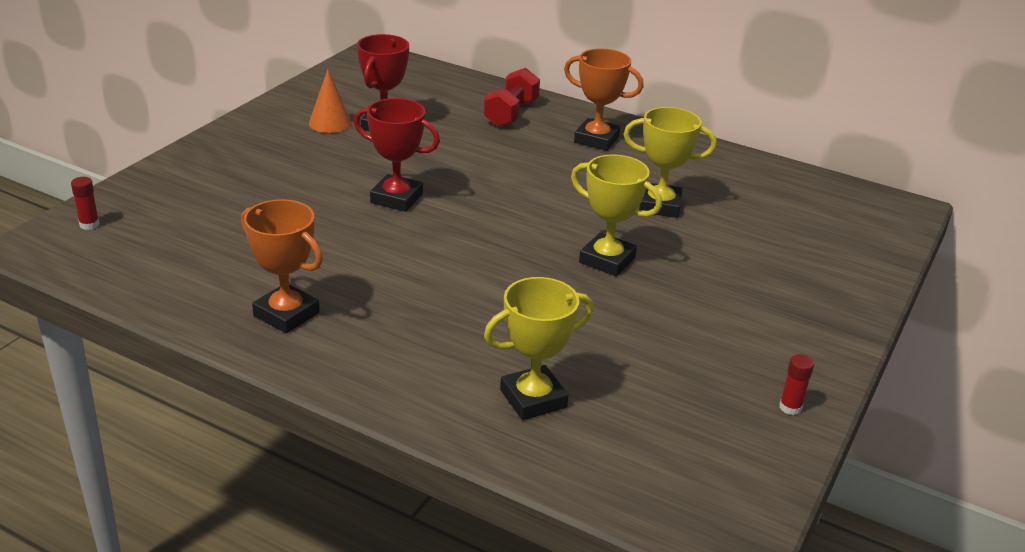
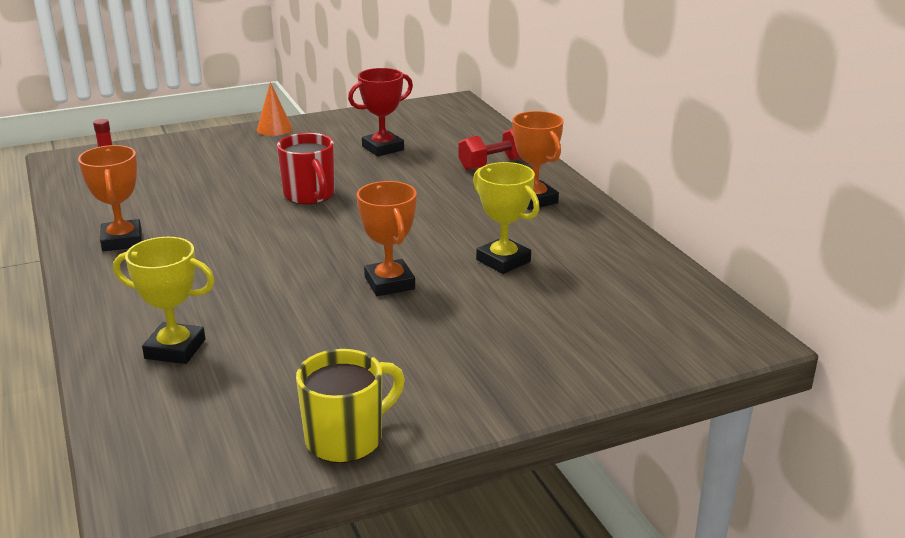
camera: 40 degrees right, 5 degrees down
(330, 123) = (348, 137): orange cone -> orange cone (274, 129)
(396, 198) = (310, 195): red trophy -> red mug
(607, 260) = (389, 283): yellow trophy -> orange trophy
(790, 407) = (347, 439): red glue stick -> yellow mug

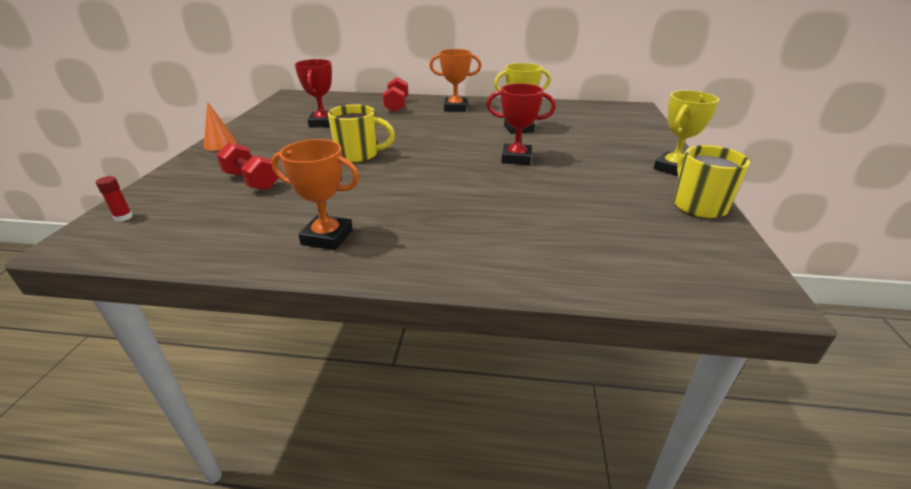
camera: 60 degrees left, 5 degrees up
(175, 349) = (548, 243): yellow trophy -> yellow trophy (673, 168)
(205, 173) = (251, 181): none -> red dumbbell
(310, 195) = (359, 155): red mug -> yellow mug
(389, 283) = (516, 158): orange trophy -> red trophy

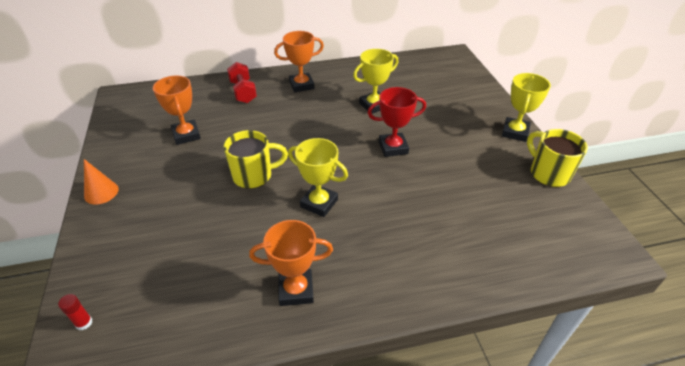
camera: 20 degrees left, 10 degrees up
(251, 181) = (175, 238): red dumbbell -> none
(323, 123) = (186, 135): red trophy -> orange trophy
(405, 183) = (319, 203): none -> yellow trophy

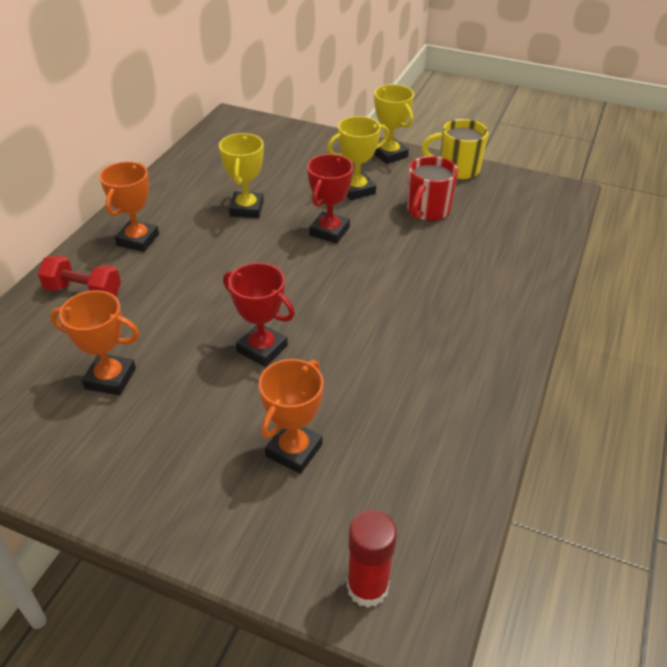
camera: 55 degrees left, 0 degrees up
(84, 323) = (367, 587): red glue stick -> red glue stick, size x1.91
(101, 192) = (135, 507): orange cone -> none
(254, 176) = (262, 349): yellow mug -> red trophy
(296, 290) = (460, 387): orange trophy -> orange trophy (294, 450)
(319, 203) = (358, 319): yellow trophy -> yellow trophy (356, 190)
(475, 181) = (427, 211): none -> red mug

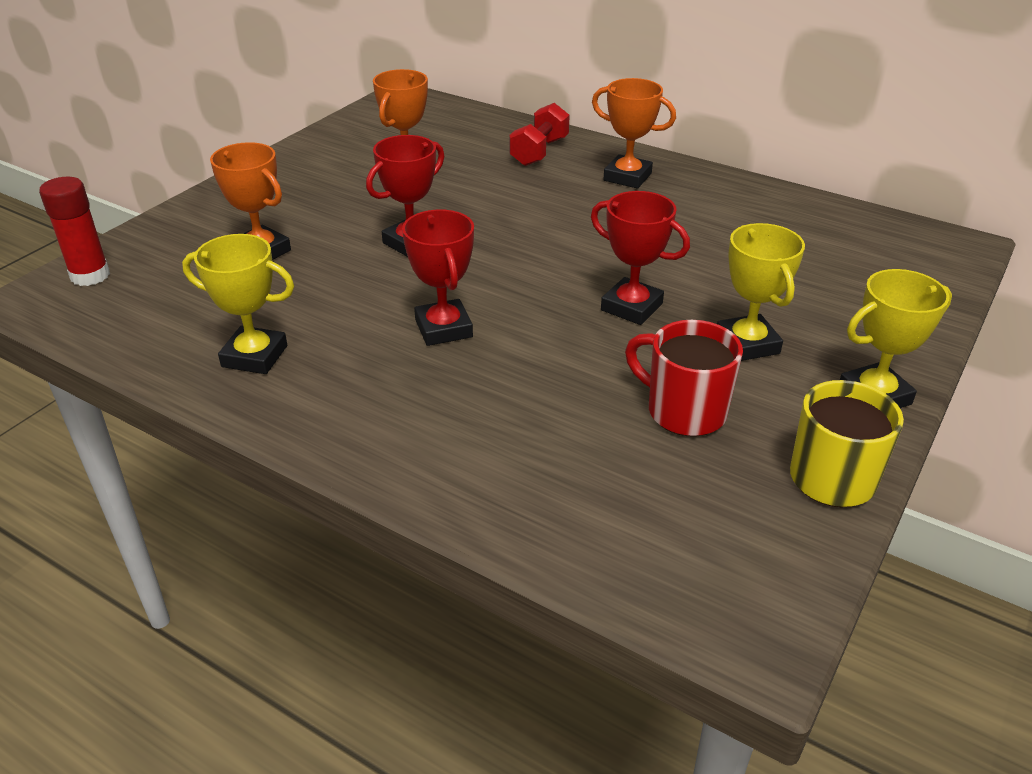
camera: 100 degrees right, 5 degrees down
(246, 209) = (692, 246): yellow trophy -> yellow trophy (254, 356)
(380, 311) = (443, 328): none -> red trophy

